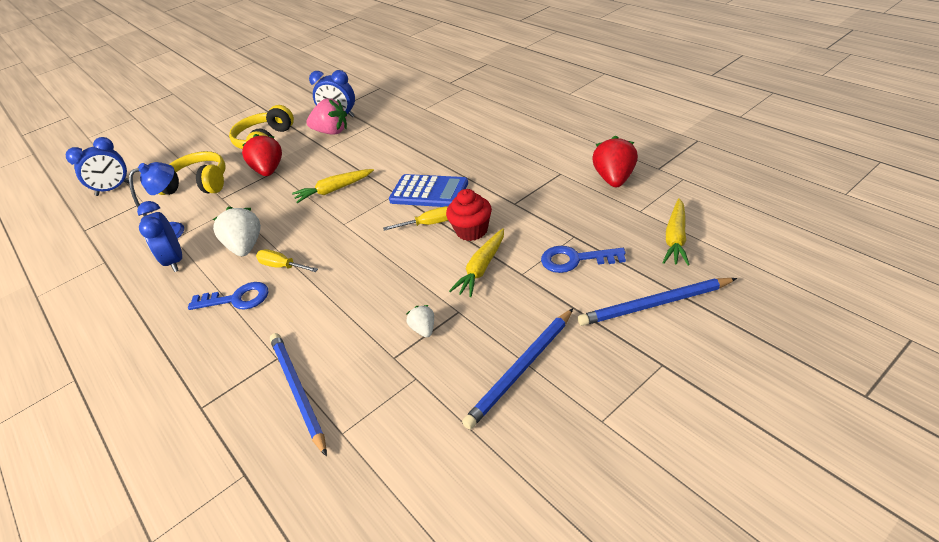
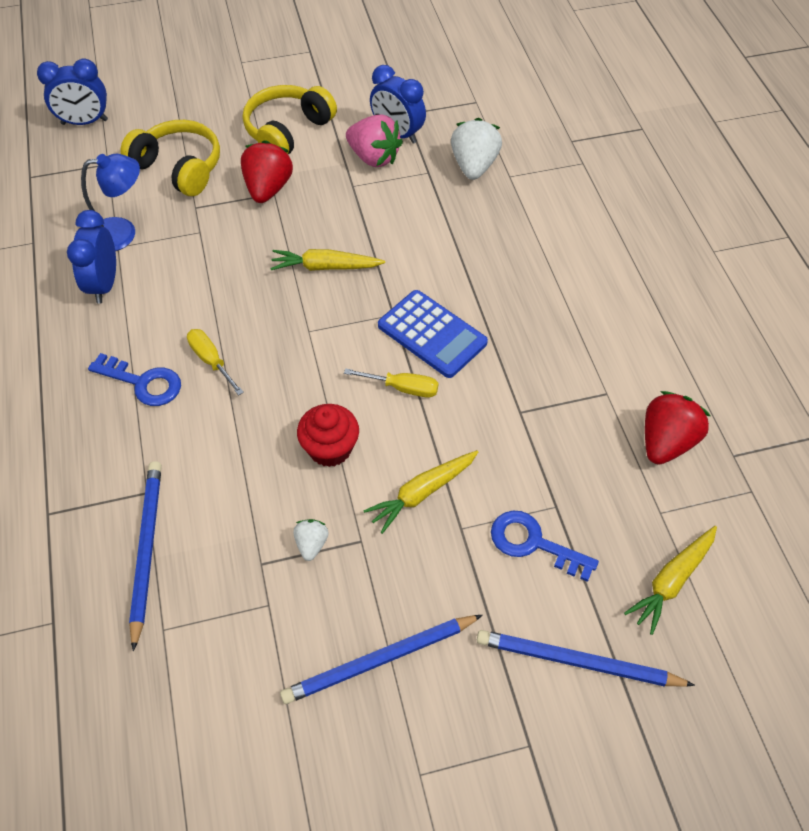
camera: 20 degrees right, 15 degrees up
(245, 247) = (186, 306): white strawberry -> white strawberry (474, 166)
(472, 231) = (445, 428): red cupcake -> red cupcake (330, 448)

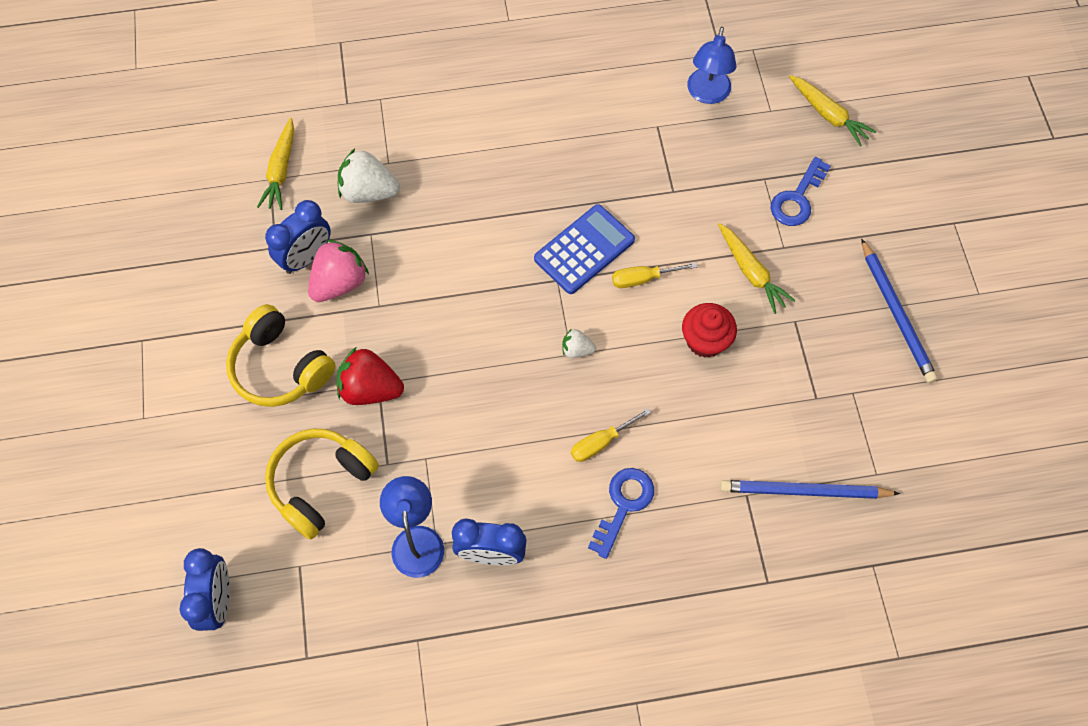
camera: 85 degrees left, 10 degrees up
(311, 544) = (798, 358): white strawberry -> white strawberry (577, 350)
(325, 267) = (491, 336): yellow carrot -> yellow carrot (281, 170)
(402, 388) = (643, 279): yellow screwdriver -> yellow screwdriver turned 120 degrees counterclockwise
(578, 662) = (892, 184): blue pencil -> none
(666, 442) = (707, 94): red strawberry -> blue lamp

